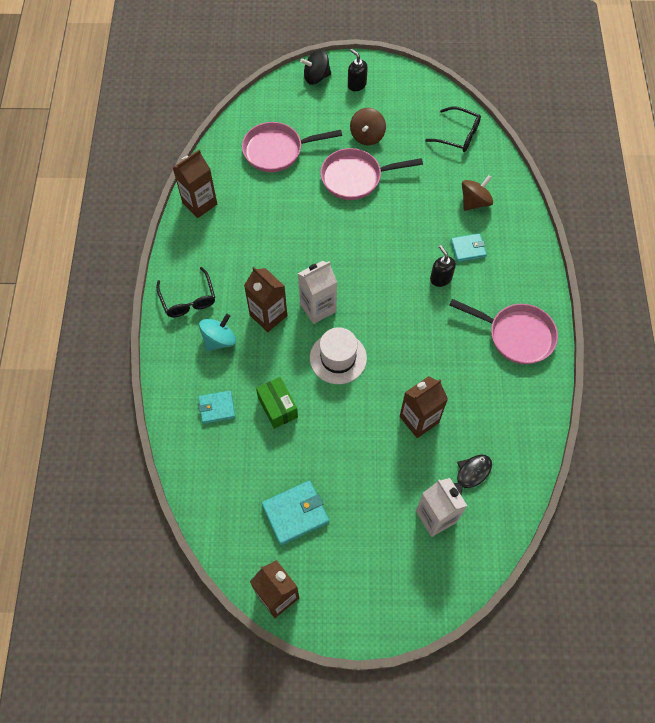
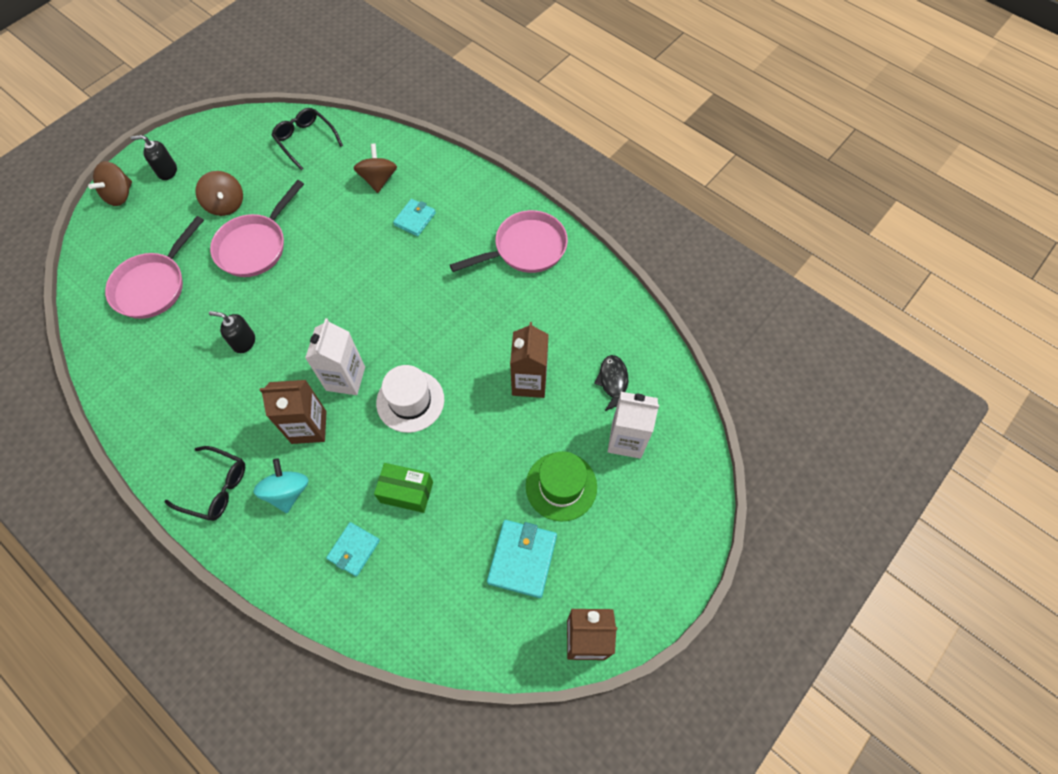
camera: 50 degrees left, 0 degrees up
(199, 203) = (127, 396): brown carton -> none
(316, 77) = (120, 195): black spinning top -> brown spinning top
(365, 499) = (561, 486): none -> green hat
(440, 278) = (420, 260): black soap dispenser -> black soap dispenser (244, 342)
(458, 135) = (305, 140): black glasses -> black glasses turned 105 degrees counterclockwise

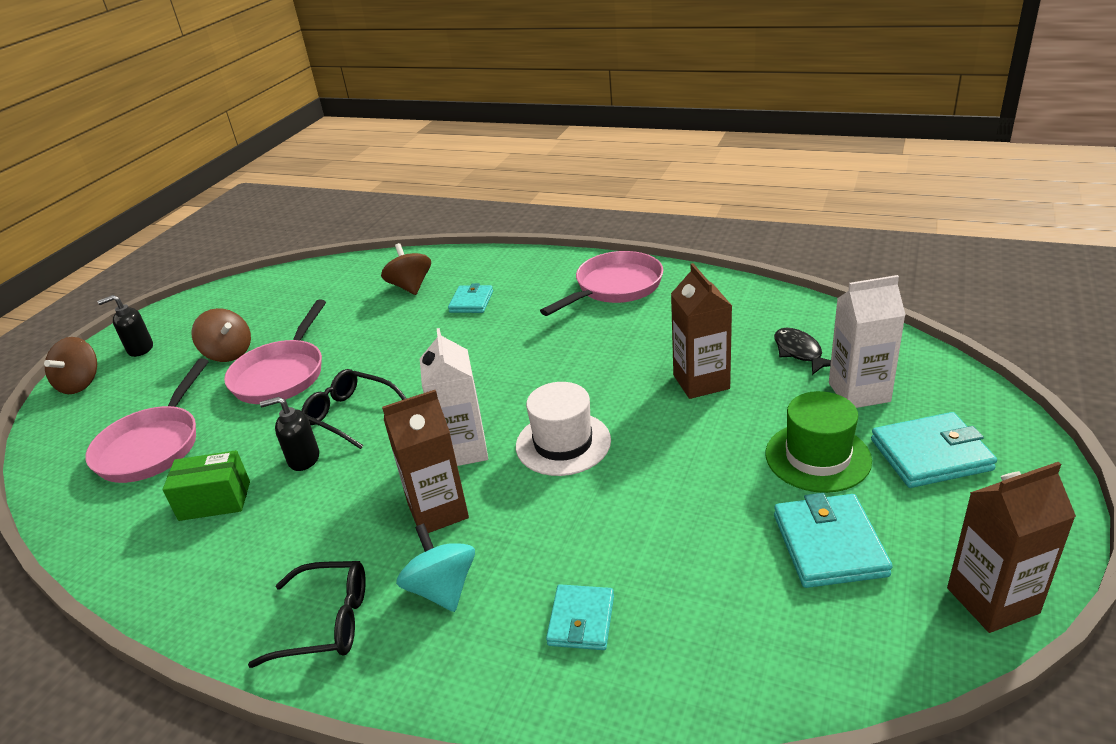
camera: 15 degrees left, 30 degrees down
(305, 140) = (307, 283): black glasses -> black glasses (350, 414)
(406, 492) = (617, 531): green box -> green box (215, 500)
(632, 516) = (931, 455): none -> turquoise wallet

